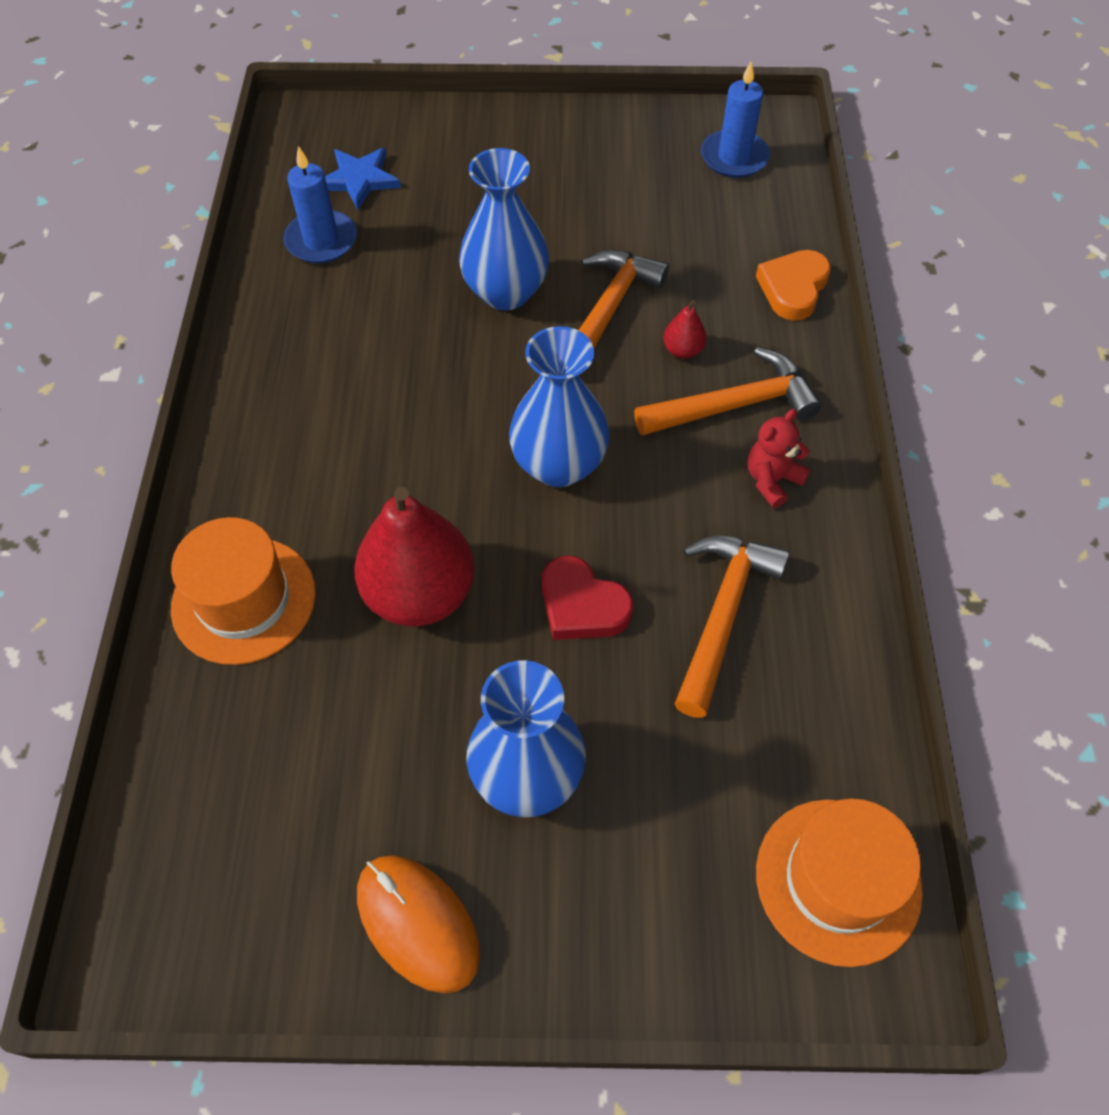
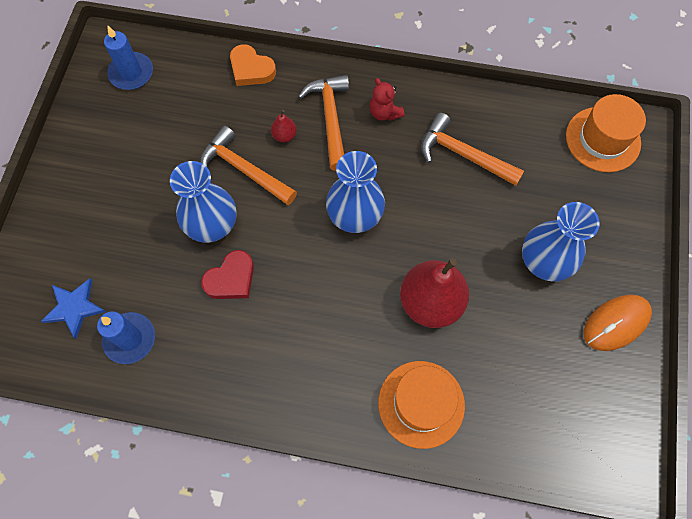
camera: 80 degrees left, 10 degrees up
(582, 605) = (449, 220): red heart -> red heart (231, 279)

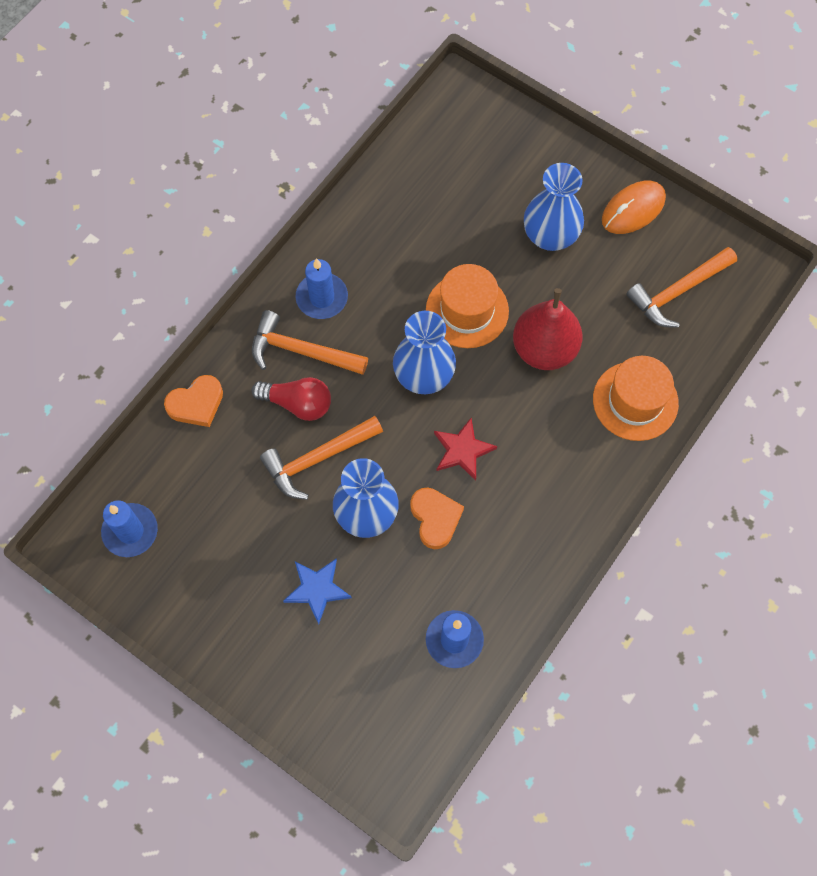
camera: 65 degrees left, 0 degrees up
(74, 307) = (393, 685): blue star -> blue star (317, 589)
(231, 279) = (435, 518): red heart -> orange heart
(284, 135) = (298, 403): red pear -> red light bulb
(302, 275) = (462, 450): none -> red star
(384, 113) = (322, 298): red teddy bear -> blue candle
(463, 155) = (407, 249): orange hammer -> orange hammer (678, 292)
(602, 139) = (453, 124): orange hat -> orange hat (467, 310)
(616, 323) = (633, 209): orange mouse -> orange mouse turned 60 degrees clockwise

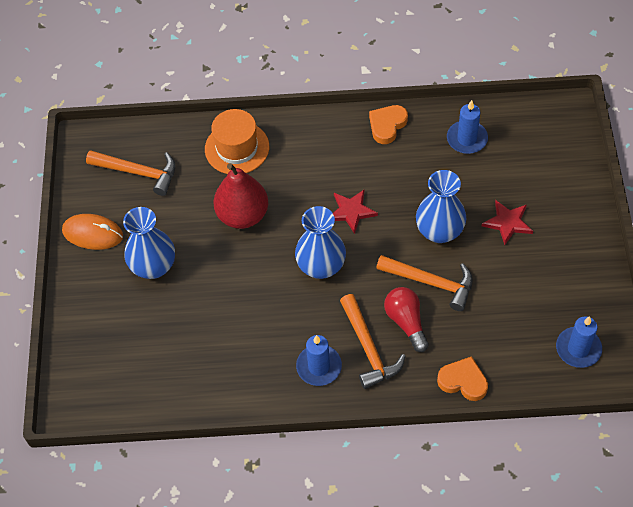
camera: 125 degrees left, 10 degrees down
(317, 589) = (508, 223): blue star -> red star
(435, 518) = (407, 195): orange heart -> orange heart (387, 125)
(467, 310) = (252, 275): orange hat -> none

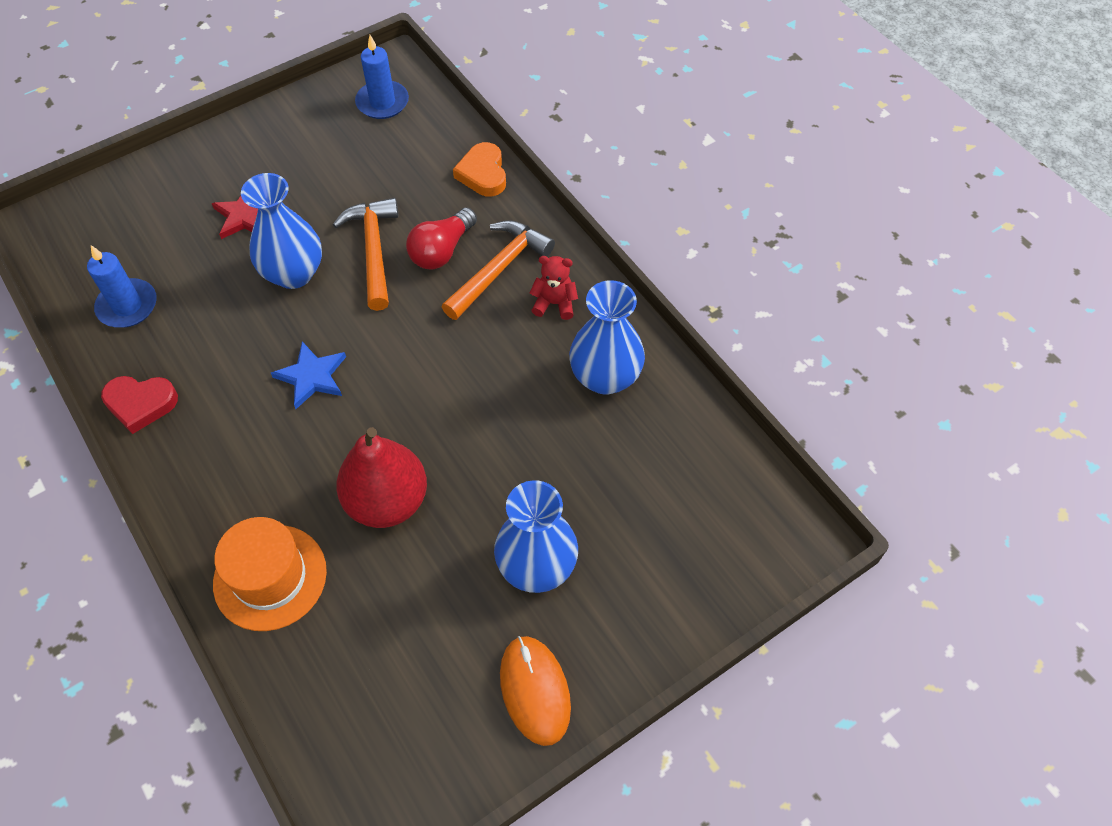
camera: 125 degrees left, 0 degrees up
(138, 172) = (387, 696): orange hammer -> none
(319, 367) = (554, 303): blue candle -> red teddy bear
(321, 266) = (416, 368): blue vase -> blue vase (605, 377)
(351, 211) = (312, 376): red star -> blue star
(387, 125) = (140, 404): orange heart -> red heart

